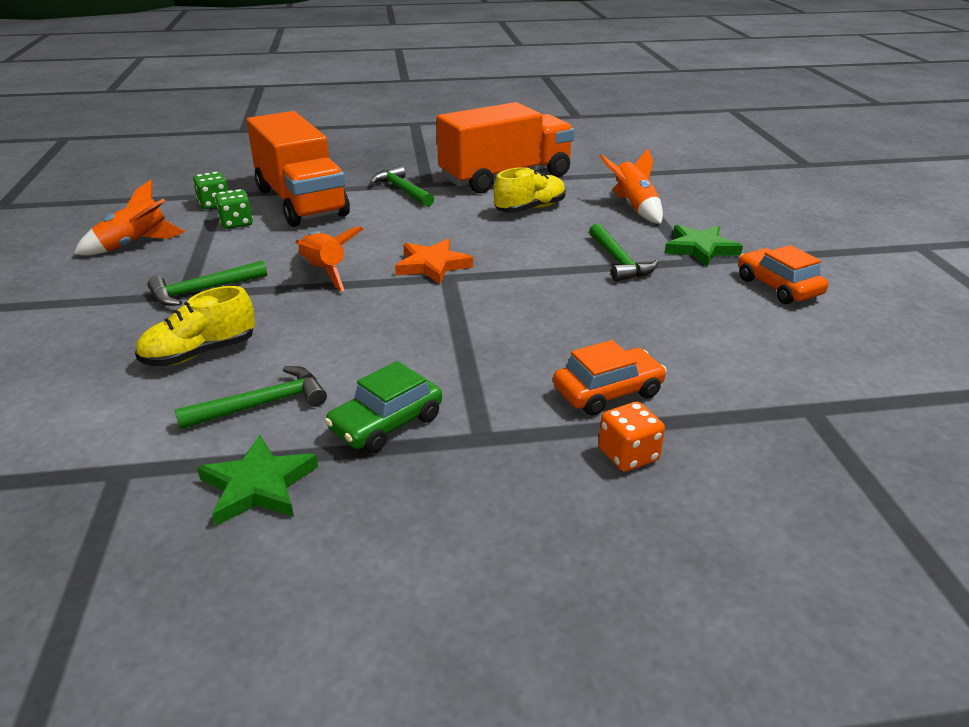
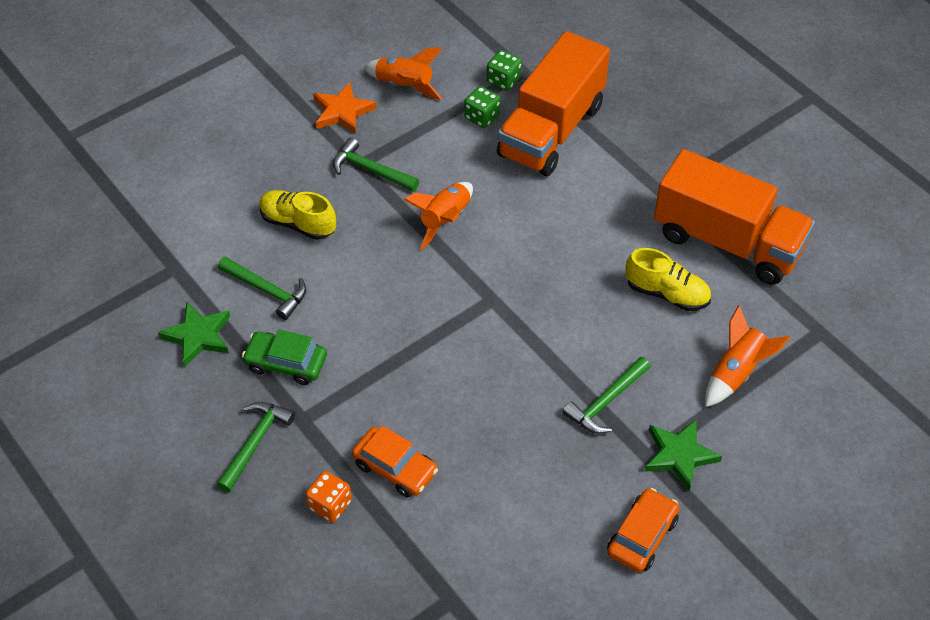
camera: 60 degrees right, 20 degrees up
(402, 190) = (631, 182): green hammer -> green hammer (255, 443)
(432, 265) = (504, 279): orange star -> orange star (342, 111)

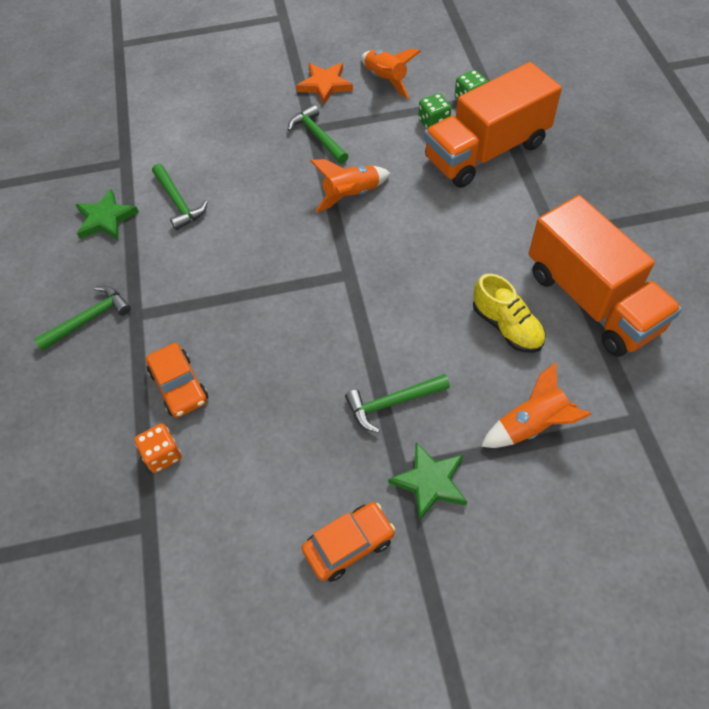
camera: 30 degrees right, 5 degrees up
(286, 363) = (154, 264): green car -> none
(298, 223) = (235, 159): yellow shoe -> none
(330, 505) = (109, 395): orange dice -> orange dice (162, 455)

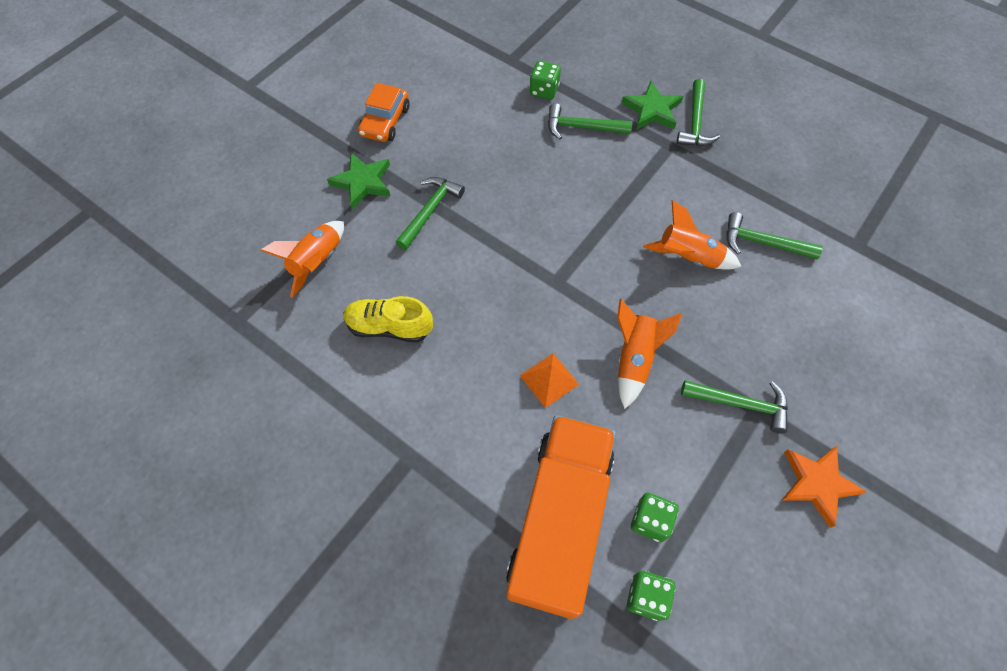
camera: 135 degrees right, 5 degrees up
(106, 219) = (793, 190): green star -> green star (652, 110)
(162, 455) = (544, 90): orange dice -> green dice
(179, 386) = (582, 127): orange car -> green hammer
(385, 80) = (767, 549): orange rocket -> orange rocket (688, 257)
(420, 219) = (549, 379): none -> orange pyramid
(592, 300) = (331, 405): orange truck -> none

